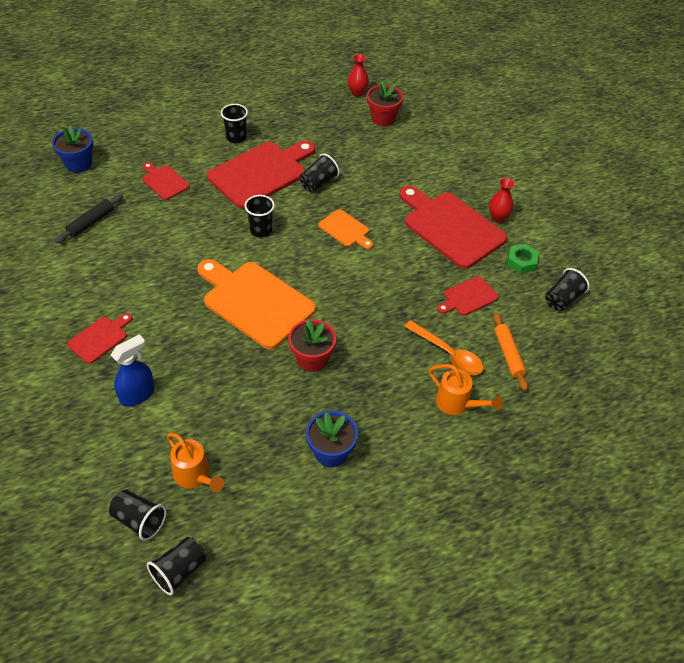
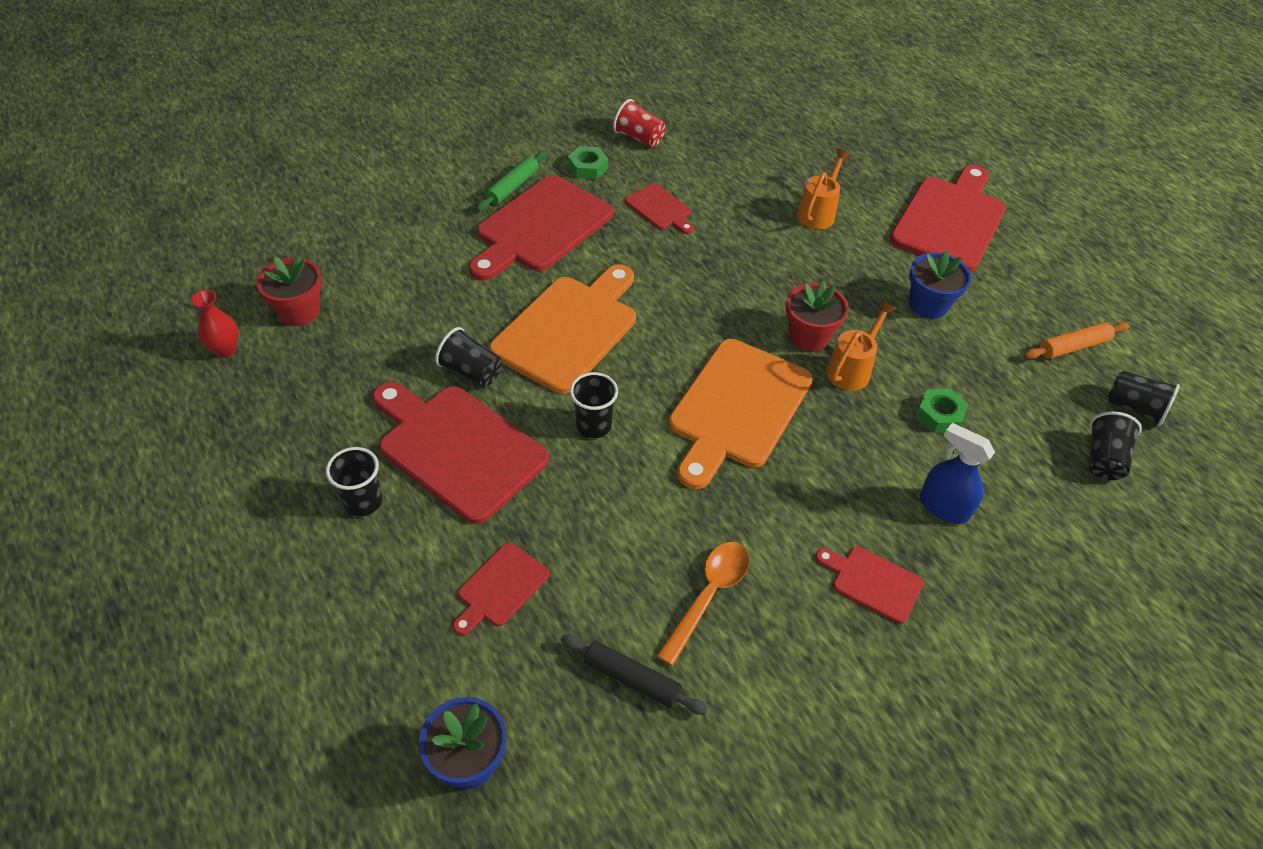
camera: 100 degrees left, 0 degrees up
(195, 476) = (1022, 418): orange watering can -> orange watering can (852, 369)
(215, 420) = (939, 415): none -> green nut
(345, 229) = (569, 329): orange cutting board -> orange cutting board, size x2.02
(439, 510) = (950, 220): none -> red cutting board
(448, 354) = (753, 222): orange spoon -> orange spoon (708, 596)
(498, 217) = (512, 187): red vase -> green rolling pin
(508, 355) = (735, 177): orange rolling pin -> orange rolling pin (1073, 347)
(562, 299) = (639, 138): black cup -> red cup

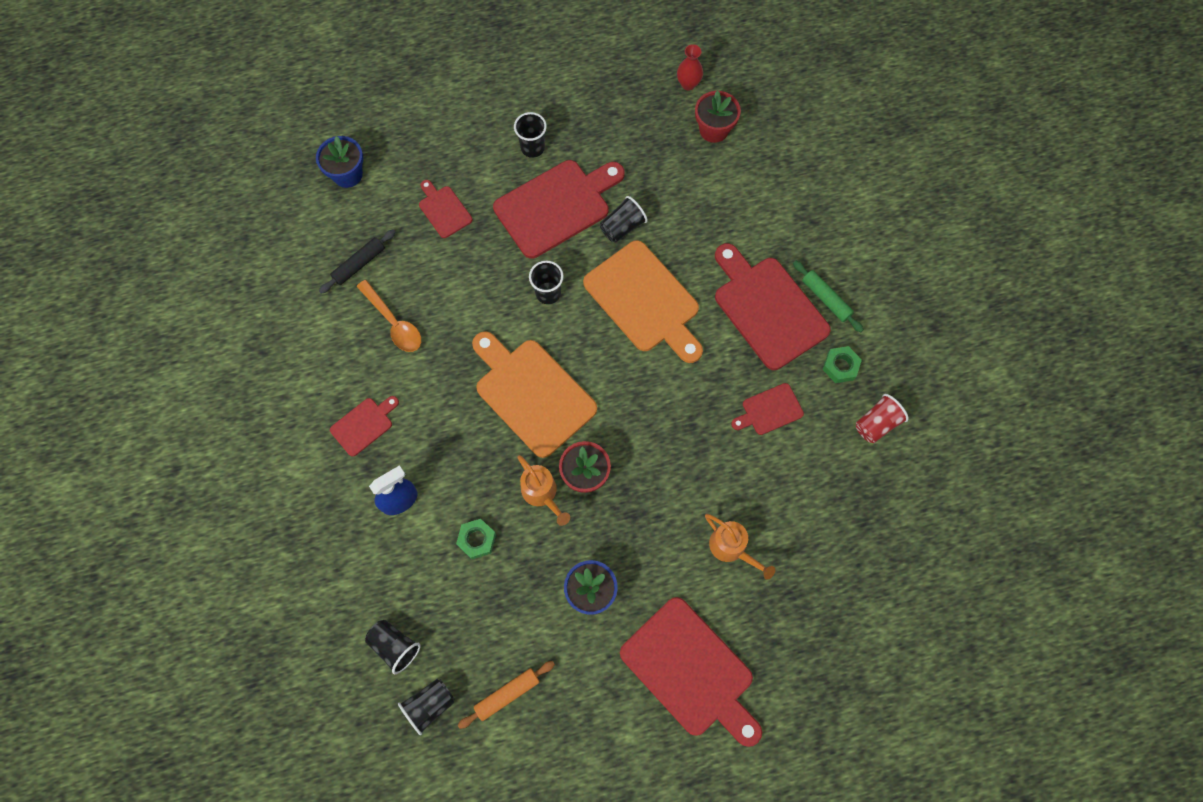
camera: 110 degrees right, 20 degrees up
(1073, 347) = (507, 694): orange rolling pin -> orange rolling pin turned 60 degrees clockwise

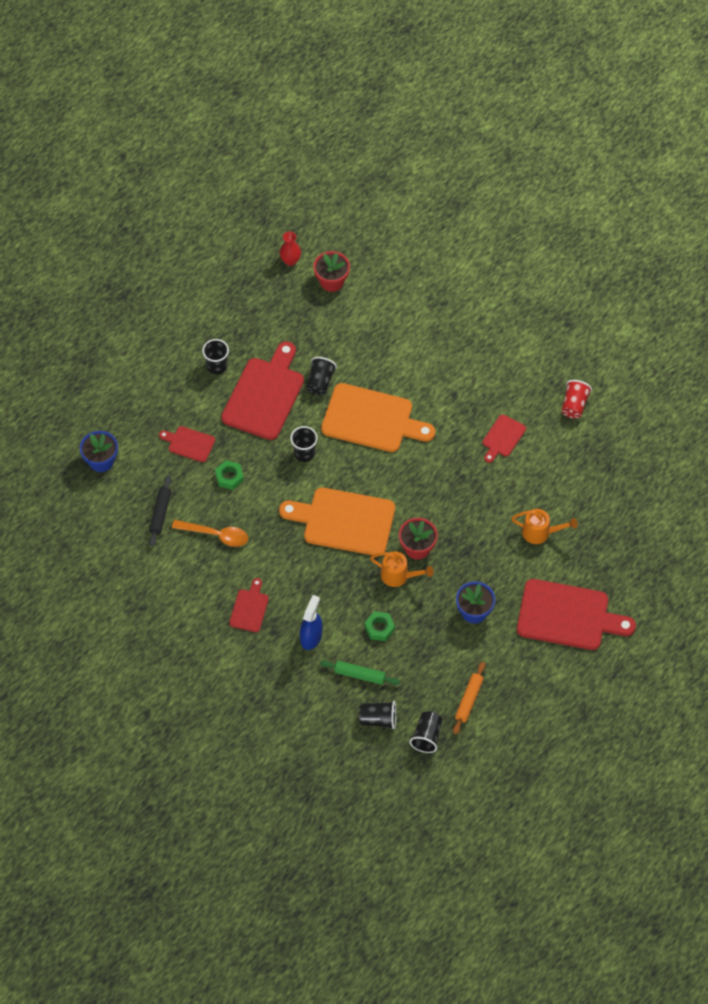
camera: 35 degrees left, 10 degrees down
(767, 308) = (455, 376): red cutting board -> none
(826, 299) = (487, 347): green rolling pin -> green rolling pin (360, 675)
(840, 366) = (527, 384): green nut -> green nut (229, 477)

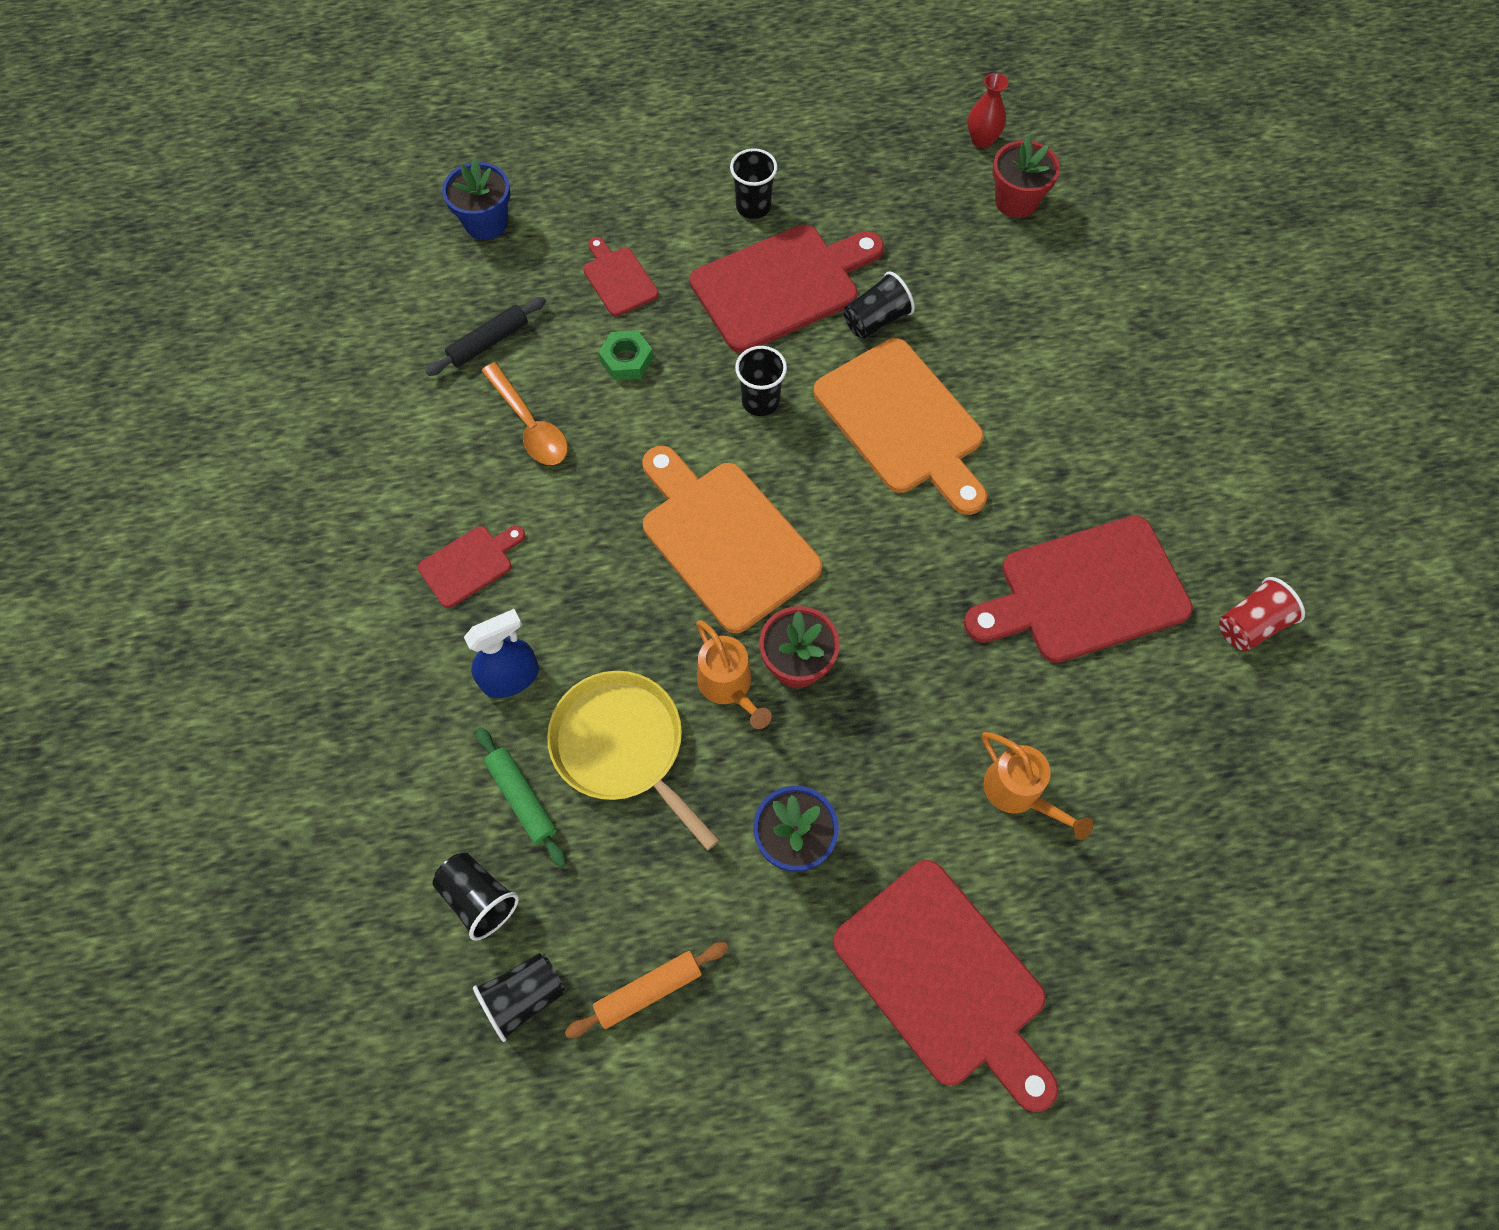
camera: 40 degrees right, 5 degrees up
(379, 628) = (622, 746): green nut -> yellow pan
(502, 437) = (1085, 592): red cutting board -> red cutting board, size x2.02

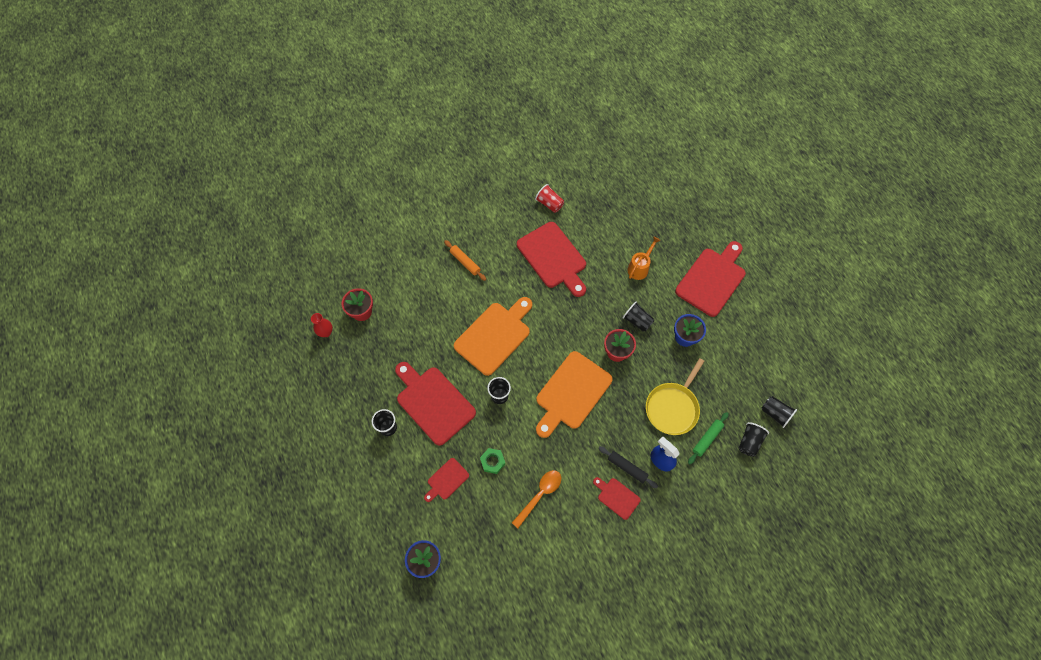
camera: 105 degrees left, 0 degrees up
(488, 342) = (499, 532): black rolling pin -> black rolling pin (627, 468)
(648, 990) = (755, 372): orange rolling pin -> orange rolling pin (465, 262)
(728, 686) = (634, 374): orange watering can -> none
(876, 320) = (443, 357): black cup -> black cup (637, 321)

